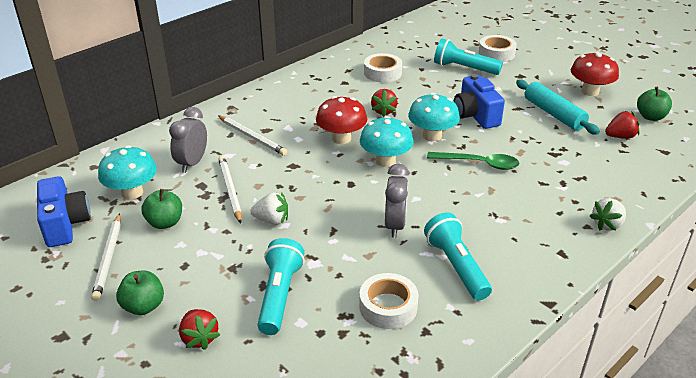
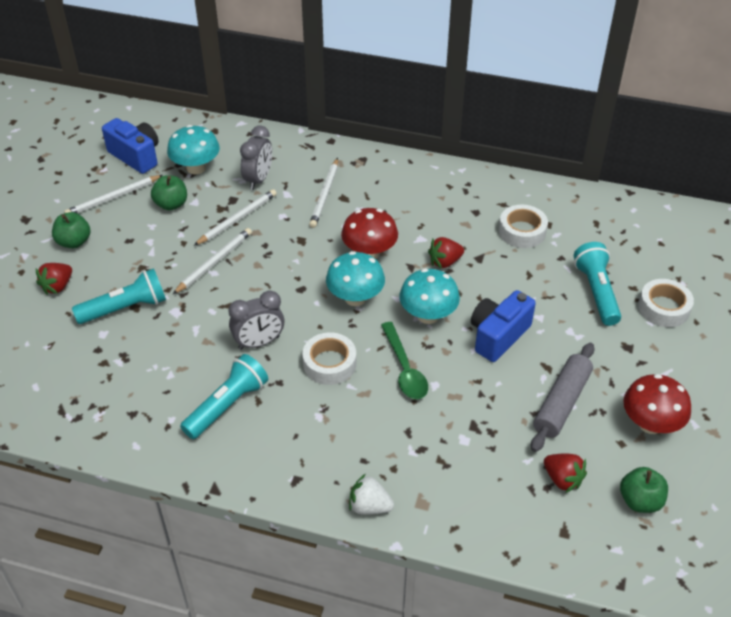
camera: 60 degrees right, 10 degrees up
(65, 225) = (136, 156): blue camera -> blue camera turned 90 degrees counterclockwise
(192, 163) = (258, 179): grey clock -> grey clock turned 120 degrees clockwise
(272, 220) = (214, 262): white strawberry -> white pencil
(388, 307) = (148, 379): white tape -> white tape (329, 363)
(553, 114) = (561, 403): turquoise rolling pin -> grey rolling pin

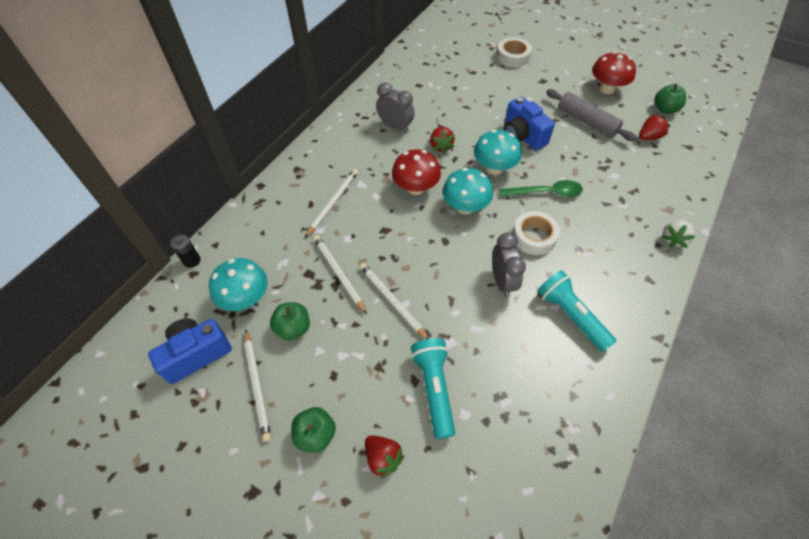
camera: 75 degrees left, 10 degrees up
(228, 125) = (192, 260): none -> black battery
(258, 179) = (289, 248): grey clock -> grey clock (395, 127)
(325, 195) = (333, 203): white pencil -> white pencil turned 90 degrees counterclockwise
(522, 231) = (421, 99): white tape -> none
(596, 292) = (491, 80): turquoise flashlight -> none

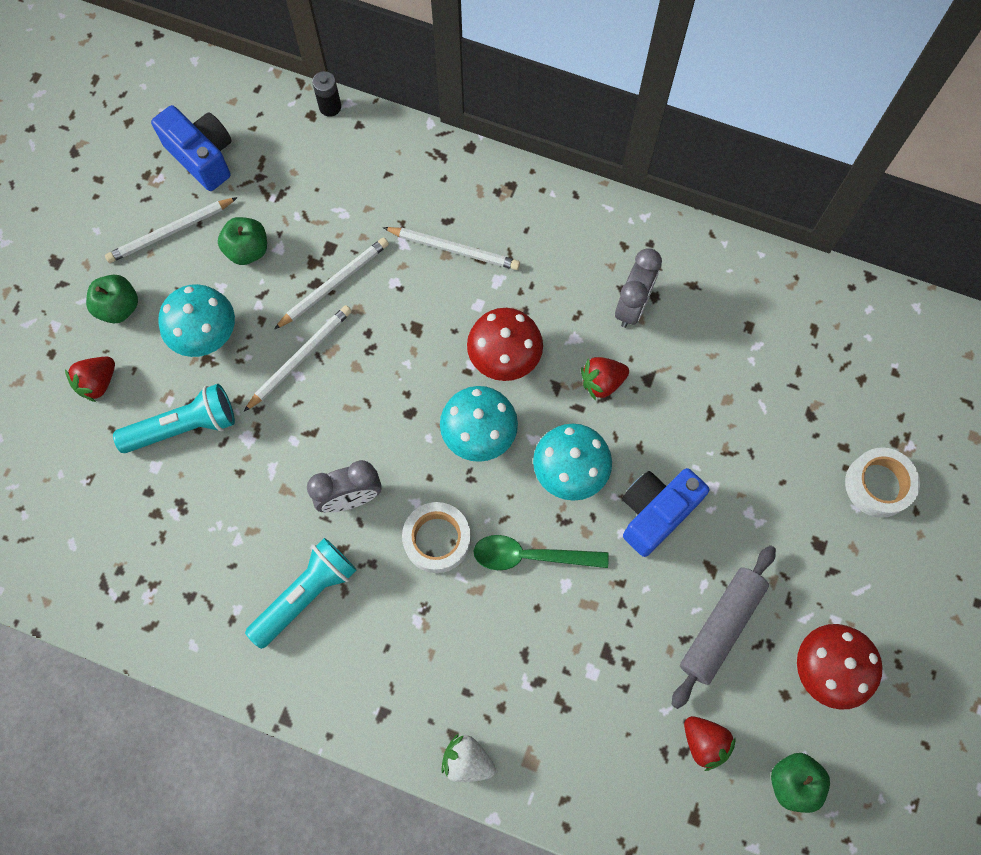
camera: 80 degrees right, 15 degrees up
(245, 298) = (283, 185): turquoise mushroom -> turquoise mushroom (206, 335)
(546, 192) = (530, 556): green spoon -> green spoon turned 105 degrees clockwise

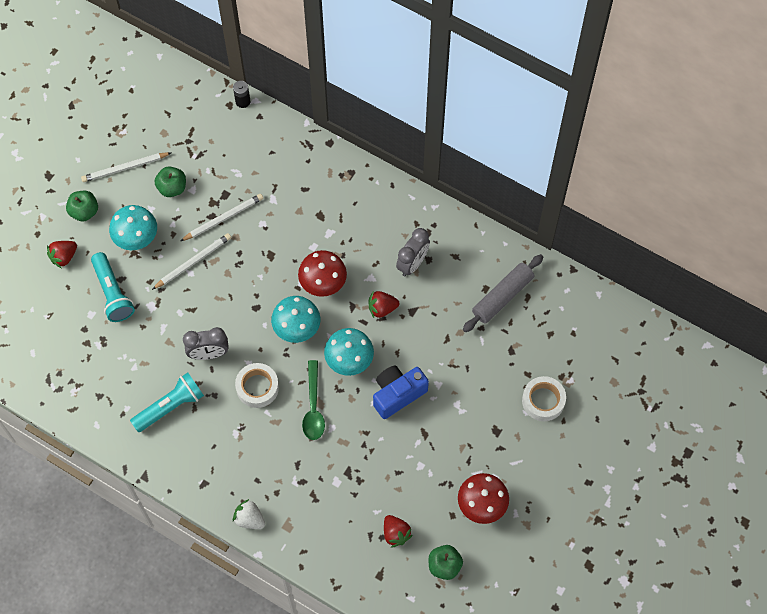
camera: 10 degrees right, 5 degrees down
(184, 427) = (113, 293): turquoise flashlight -> turquoise flashlight turned 75 degrees clockwise
(202, 157) = (154, 122): blue camera -> none
(454, 249) = (305, 208): white pencil -> none
(530, 556) = (313, 407): green spoon -> green spoon turned 105 degrees counterclockwise
(721, 627) = (422, 469): grey rolling pin -> grey rolling pin (502, 296)

